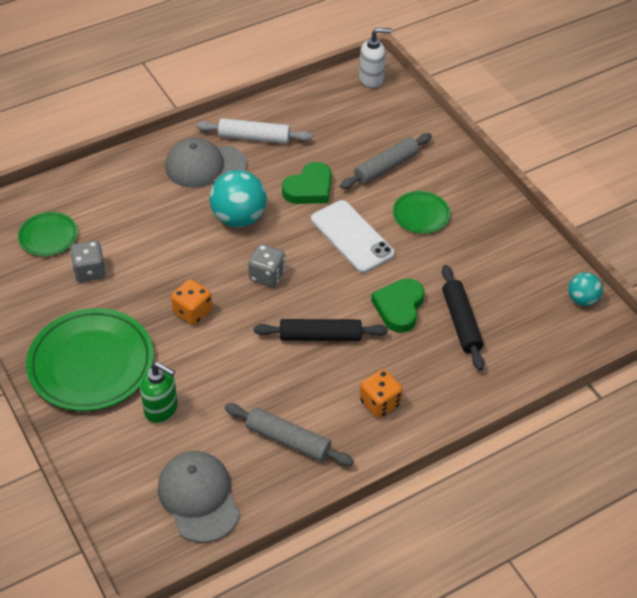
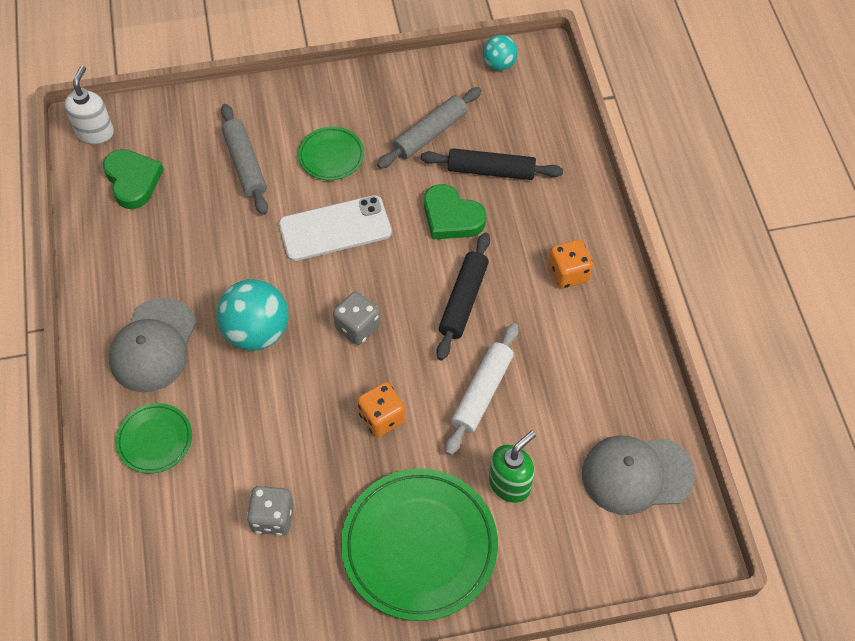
camera: 70 degrees left, 10 degrees up
(48, 236) = (191, 556): green plate -> green plate (155, 440)
(254, 137) = (131, 280): white rolling pin -> white rolling pin (482, 392)
(288, 440) = (589, 370): grey rolling pin -> grey rolling pin (430, 134)
(309, 188) = (243, 247): green heart -> green heart (133, 181)

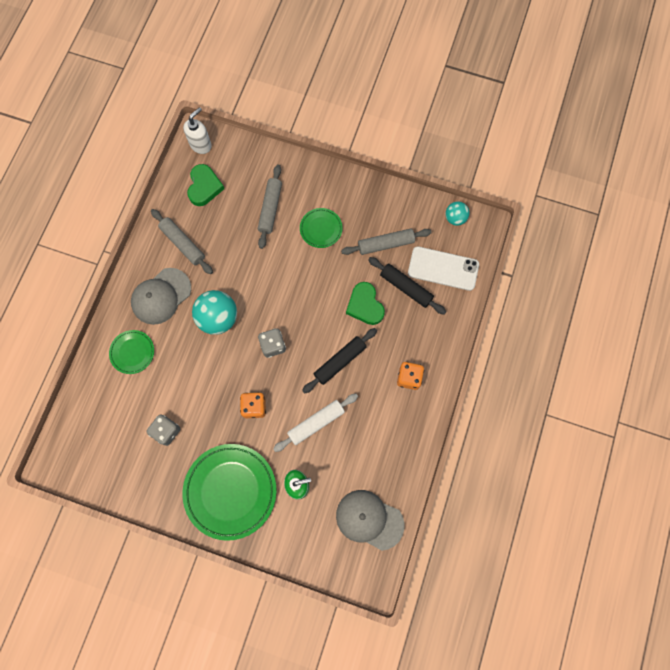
camera: 30 degrees right, 15 degrees up
(145, 264) = (183, 244): none -> grey rolling pin
(335, 228) = (296, 277): white phone -> white phone (443, 268)

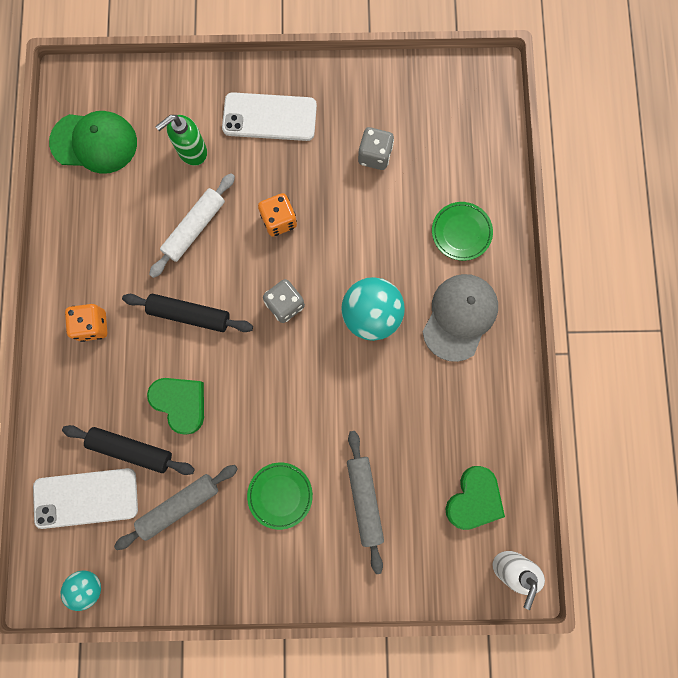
camera: 160 degrees right, 5 degrees up
(183, 244) = (464, 401): grey rolling pin -> none
(204, 187) = (474, 499): green heart -> green heart turned 135 degrees counterclockwise
(230, 491) = (269, 117): green plate -> white phone
(340, 362) = (190, 314): black rolling pin -> black rolling pin turned 75 degrees clockwise
(369, 519) = (94, 142): grey cap -> green cap

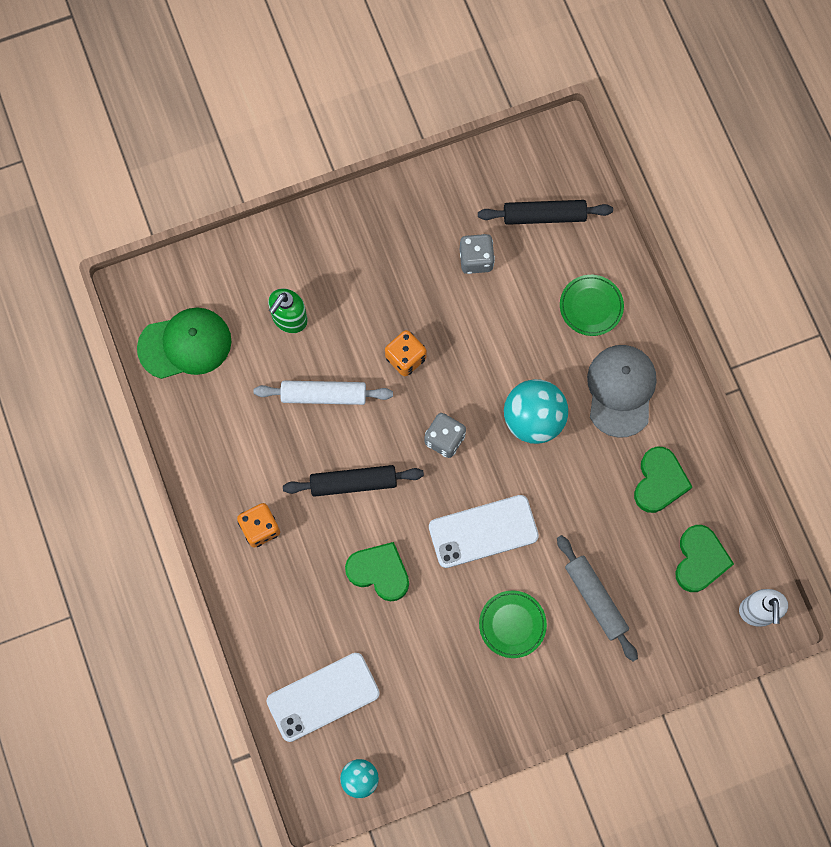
camera: 20 degrees left, 5 degrees down
(131, 450) = (349, 635): black rolling pin -> black rolling pin (544, 216)
(179, 505) = (417, 670): grey rolling pin -> none
(195, 228) = (323, 395): white rolling pin -> white rolling pin turned 75 degrees clockwise
(269, 117) = (354, 257): white phone -> white phone (483, 531)
(463, 413) = (659, 482): none -> green heart

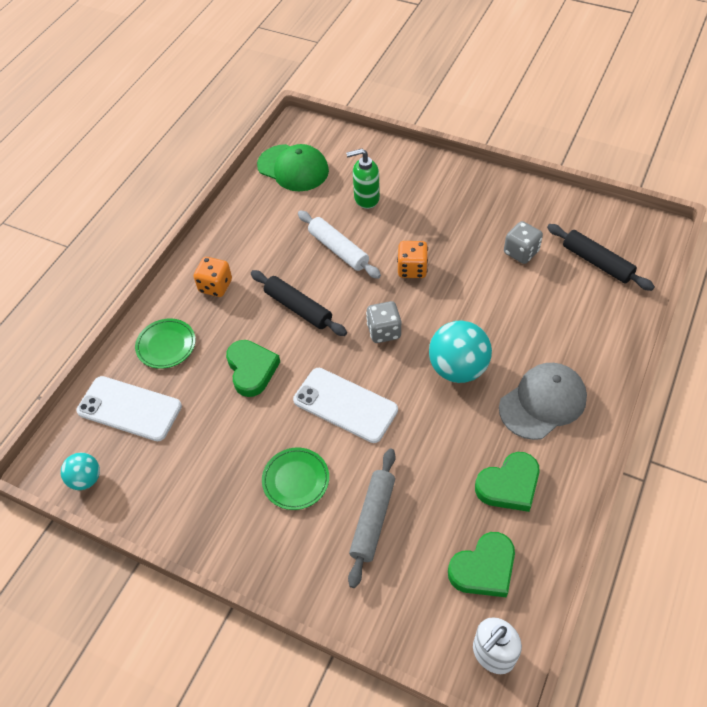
camera: 50 degrees right, 20 degrees down
(591, 306) = (575, 336): green plate -> green plate (166, 345)

